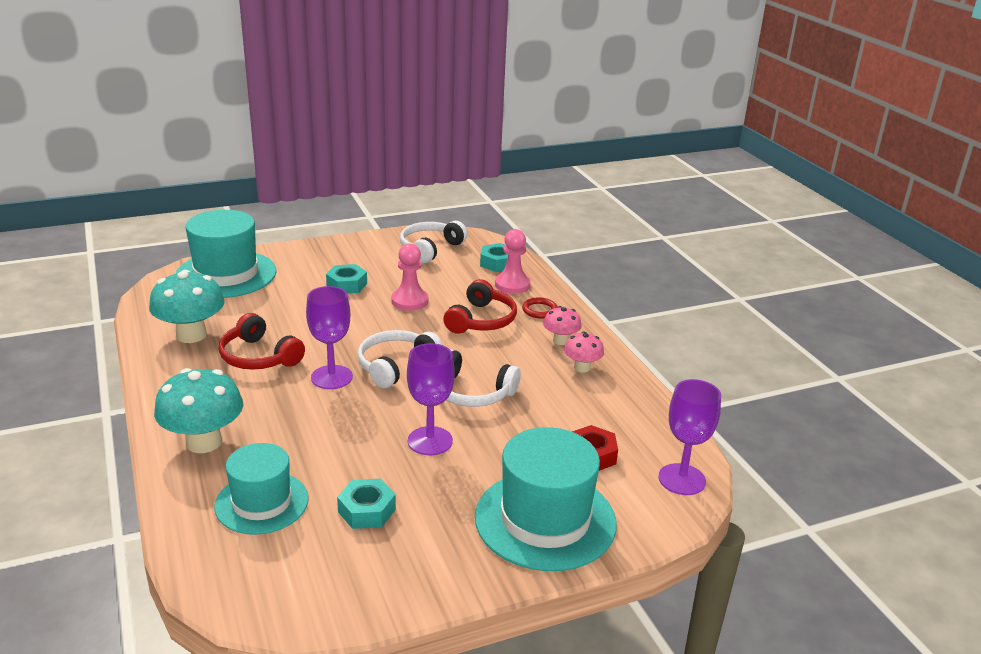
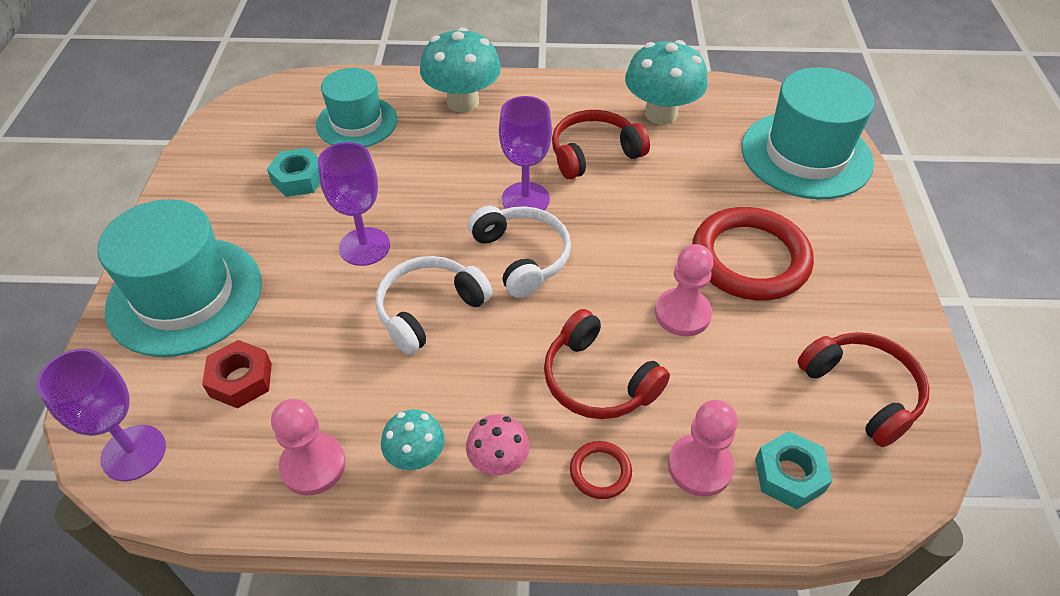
camera: 115 degrees right, 20 degrees up
(347, 285) = (750, 259): turquoise nut -> red ring
(430, 248) = (862, 391): white headphones -> red headphones
(582, 367) = (416, 456): pink mushroom -> turquoise mushroom
(620, 402) = (313, 465): none -> pink pawn

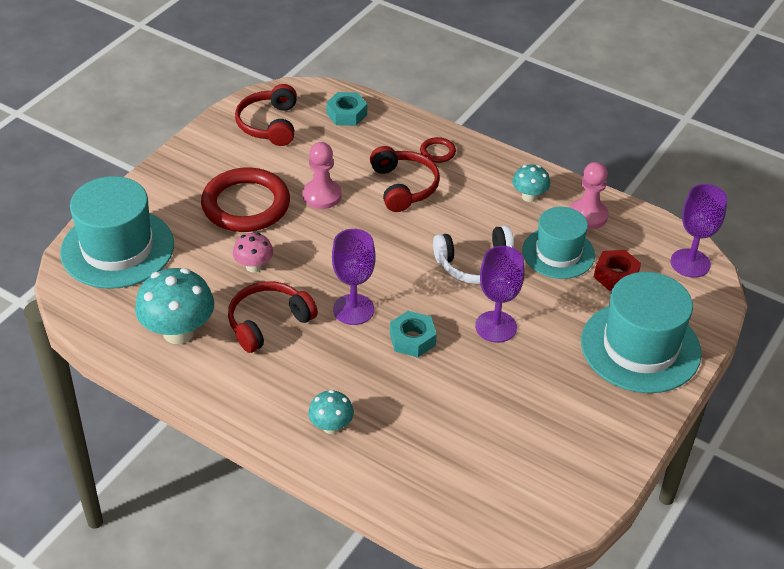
camera: 150 degrees left, 5 degrees down
(298, 179) = (520, 411): turquoise nut -> turquoise nut (412, 339)
(357, 122) = (441, 449): turquoise hat -> turquoise hat (558, 253)
(463, 102) = (331, 426): turquoise mushroom -> turquoise mushroom, size x0.55
(498, 461) = (486, 177): pink mushroom -> pink mushroom (254, 266)
(522, 257) = (390, 270): white headphones -> none
(594, 153) = (268, 322): red headphones -> red headphones turned 135 degrees clockwise
(700, 466) = (386, 134): pink pawn -> none

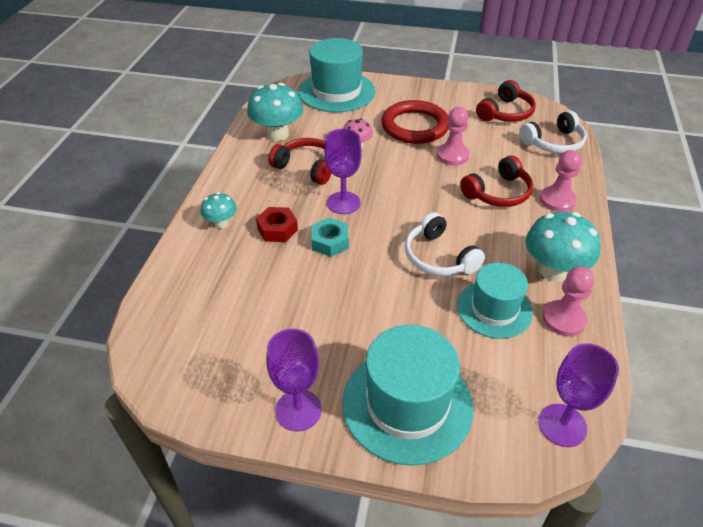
camera: 70 degrees right, 0 degrees up
(269, 124) = (505, 113): red headphones -> red headphones turned 150 degrees clockwise
(346, 114) = (553, 143): turquoise nut -> white headphones
(437, 152) = (557, 200): red ring -> pink pawn
(496, 327) = (372, 288): purple goblet -> purple goblet (298, 410)
(529, 196) = (553, 271): turquoise mushroom -> turquoise mushroom, size x1.83
(616, 275) = (495, 361): red nut -> red nut (277, 229)

